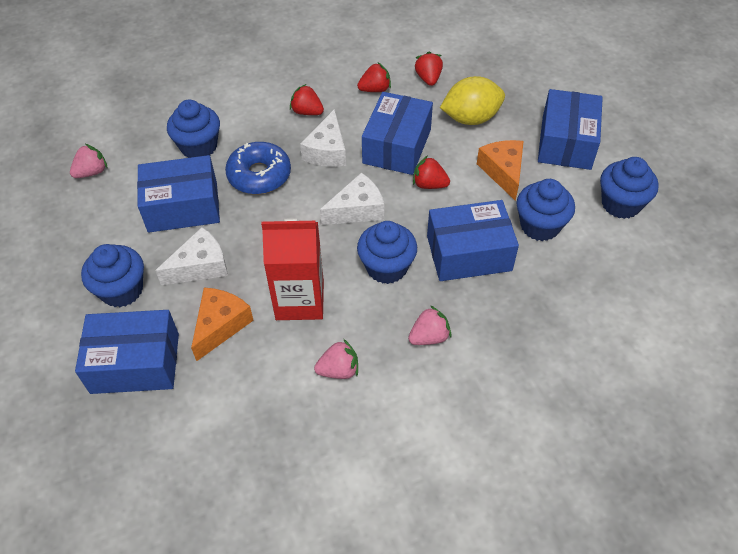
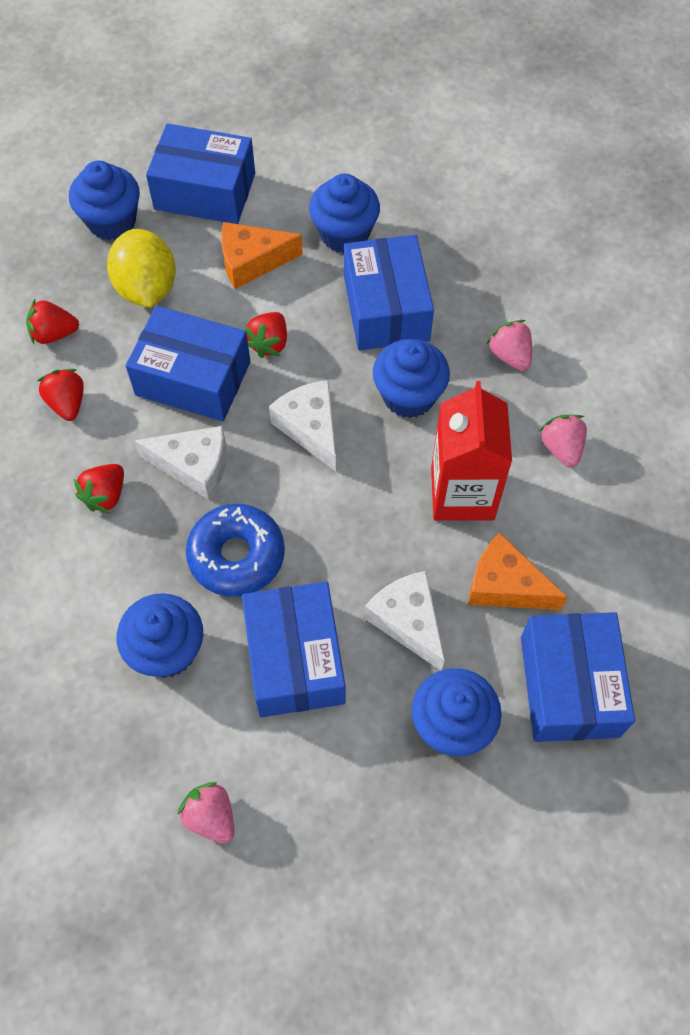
camera: 90 degrees left, 10 degrees up
(620, 204) = (313, 154): blue cupcake -> blue cupcake (112, 221)

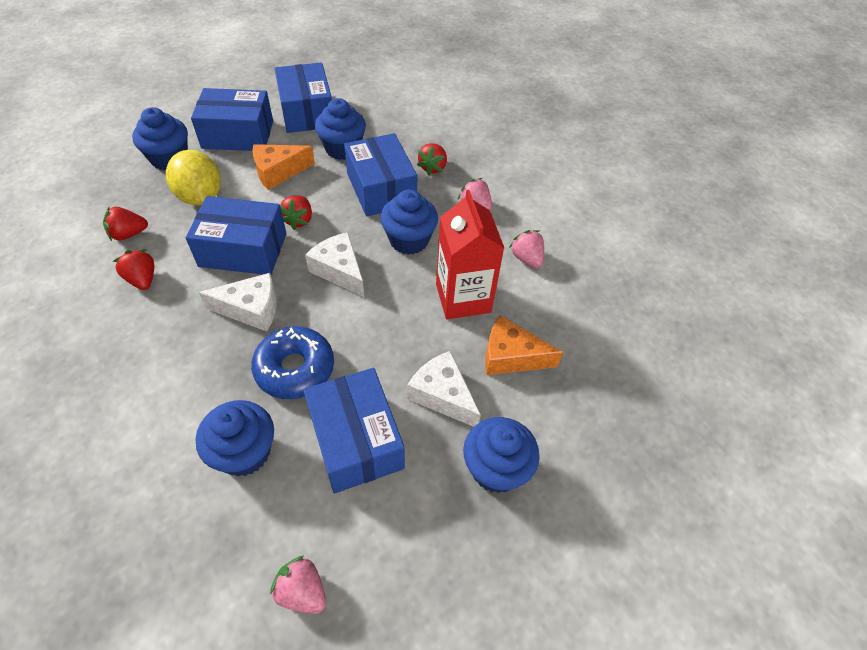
camera: 15 degrees left, 10 degrees down
(105, 495) = (179, 341): red strawberry -> red strawberry (432, 167)
(569, 686) = (579, 422): blue box -> blue box (307, 112)

